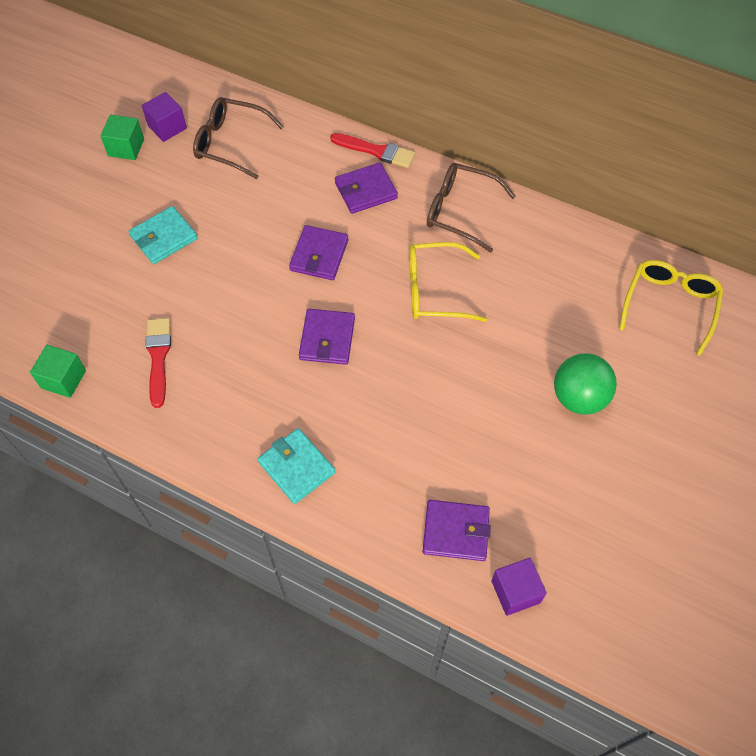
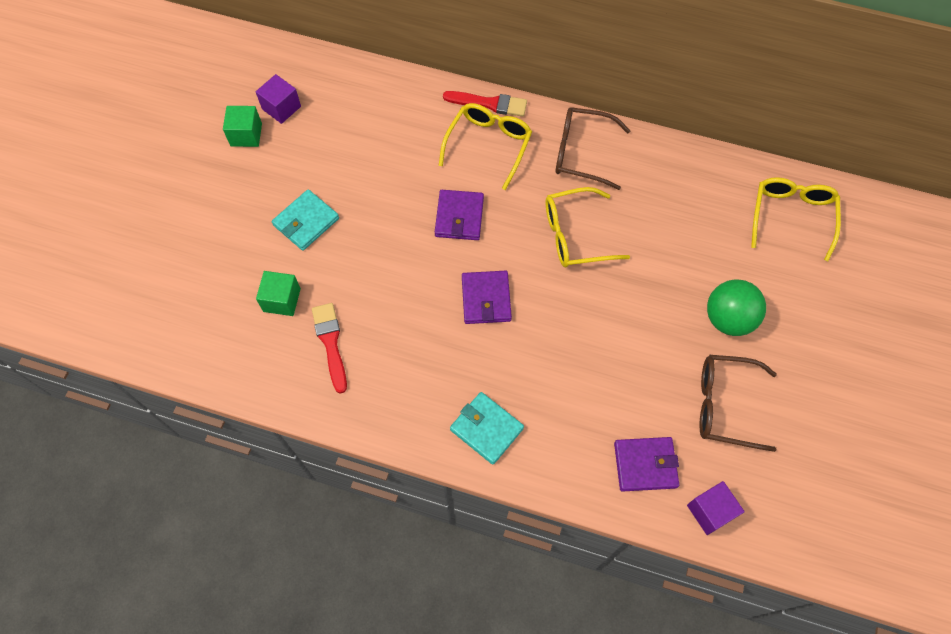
camera: 10 degrees left, 5 degrees up
(63, 379) = (245, 379): green cube -> green cube (282, 300)
(230, 143) = (347, 116): brown glasses -> brown glasses (725, 405)
(366, 191) = (488, 145): purple wallet -> yellow glasses

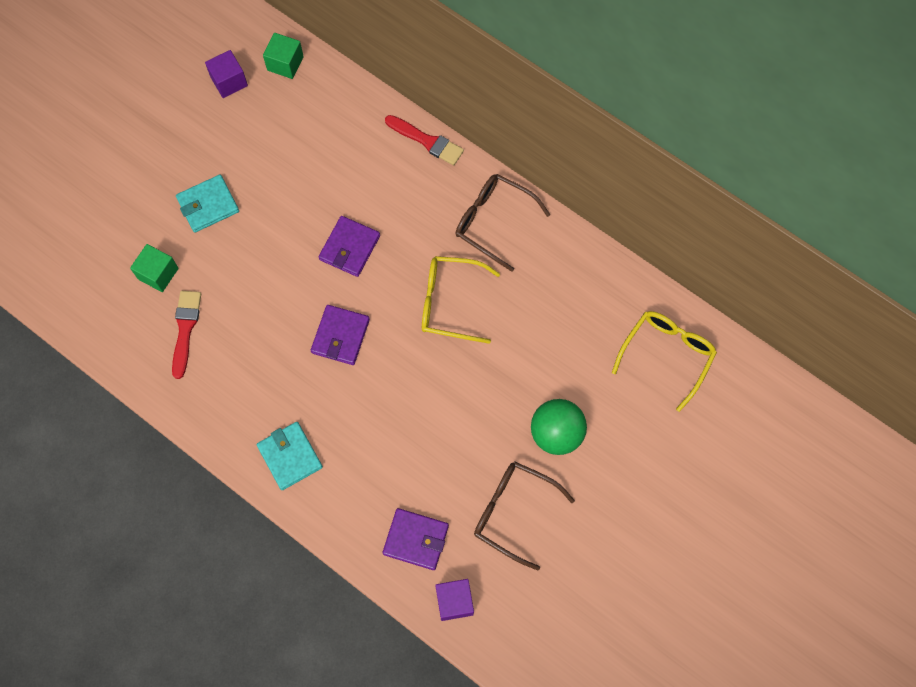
camera: 20 degrees right, 5 degrees up
(246, 135) = (186, 99): green cube -> green cube (285, 63)
(488, 145) = (407, 184): yellow glasses -> none

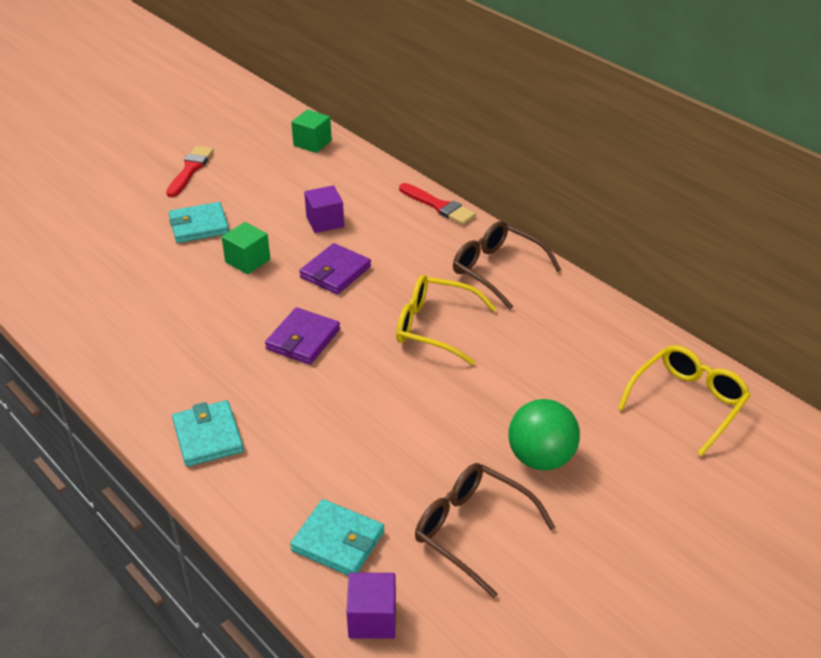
camera: 10 degrees right, 30 degrees down
(158, 273) = (126, 268): green cube -> green cube (247, 261)
(185, 329) = (135, 313): red brush -> red brush (190, 170)
(229, 81) = (254, 149): purple cube -> purple cube (325, 221)
(416, 539) = (338, 541): purple wallet -> turquoise wallet

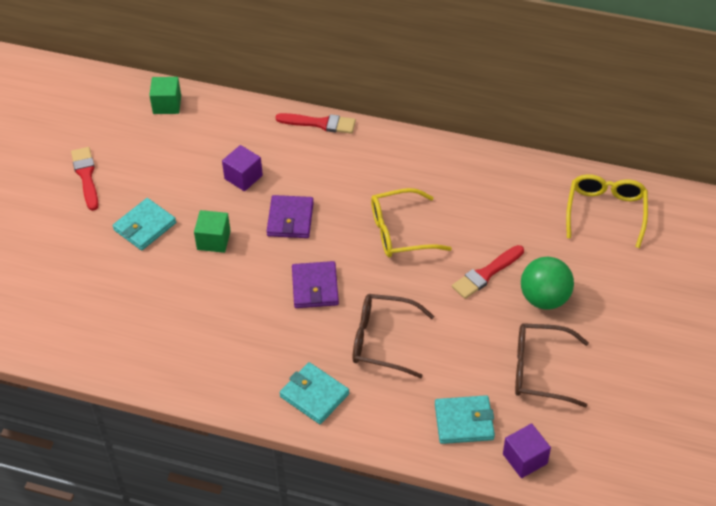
camera: 30 degrees left, 10 degrees up
(493, 404) = (486, 274): none -> red brush
(497, 270) = (407, 163): brown glasses -> brown glasses (382, 340)

